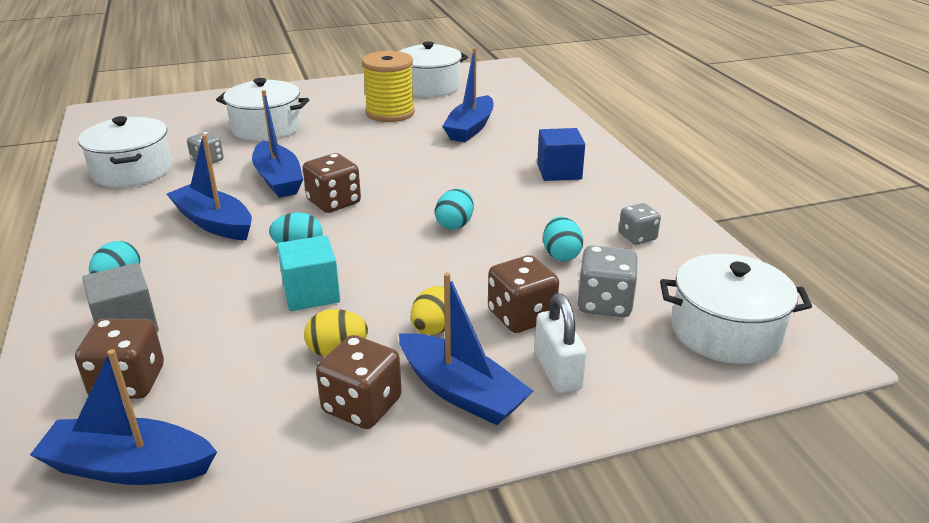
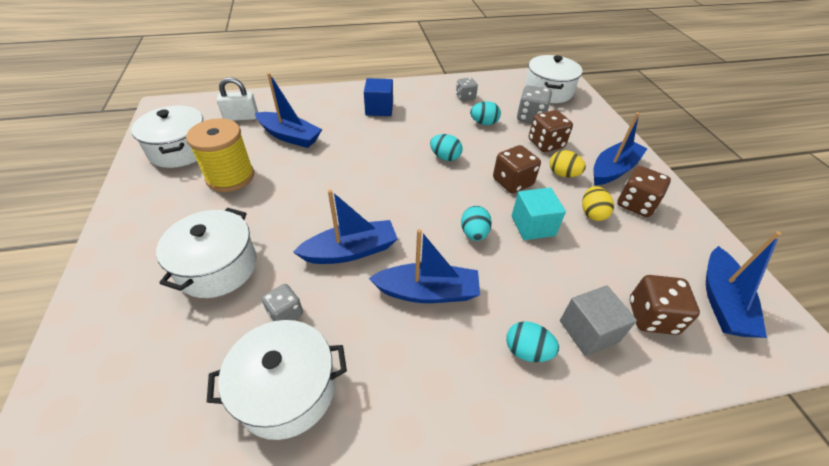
camera: 85 degrees left, 15 degrees up
(214, 223) = (427, 292): blue boat -> blue boat turned 135 degrees counterclockwise
(334, 202) = (403, 214): brown dice -> brown dice (512, 182)
(557, 371) = (589, 139): white padlock -> white padlock (241, 117)

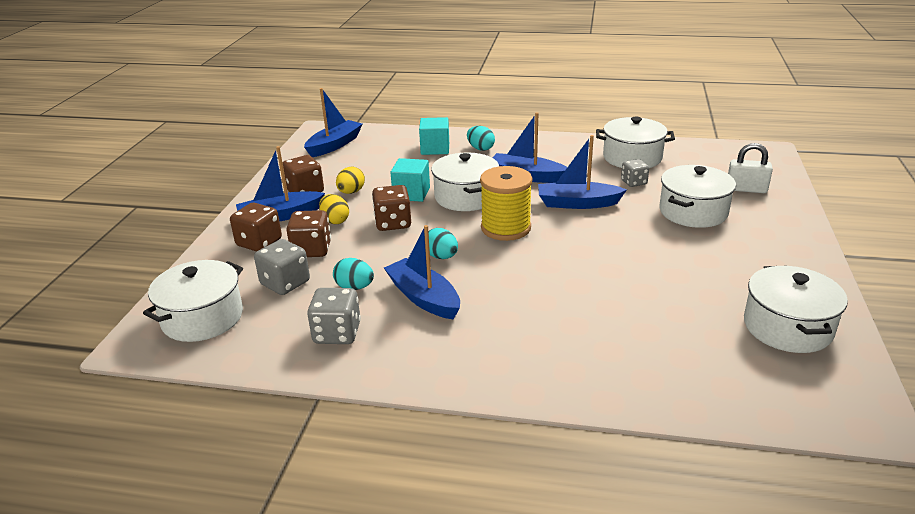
camera: 155 degrees left, 15 degrees down
(230, 177) = (703, 280): yellow spool -> yellow spool (506, 228)
(241, 117) = (712, 367): white padlock -> white padlock (746, 189)
(290, 136) = (631, 319): blue boat -> blue boat (423, 298)
(379, 109) = (485, 339): blue cube -> none
(465, 97) = (337, 333): grey dice -> grey dice, size x1.54
(474, 233) = (466, 197): turquoise egg -> white pot
(588, 331) = (435, 148): grey cube -> turquoise cube
(652, 316) = (388, 147): brown dice -> brown dice (259, 243)

